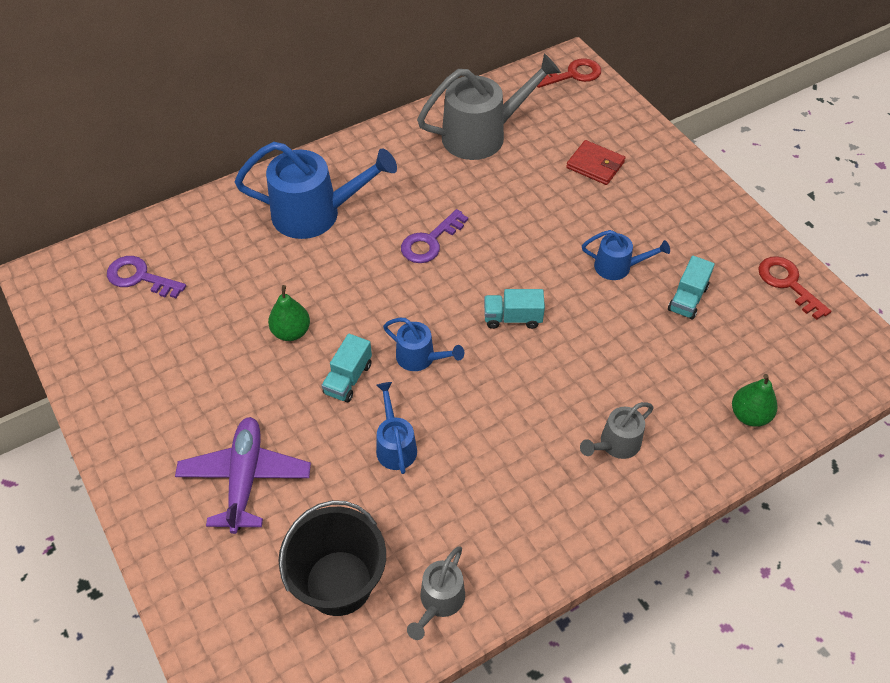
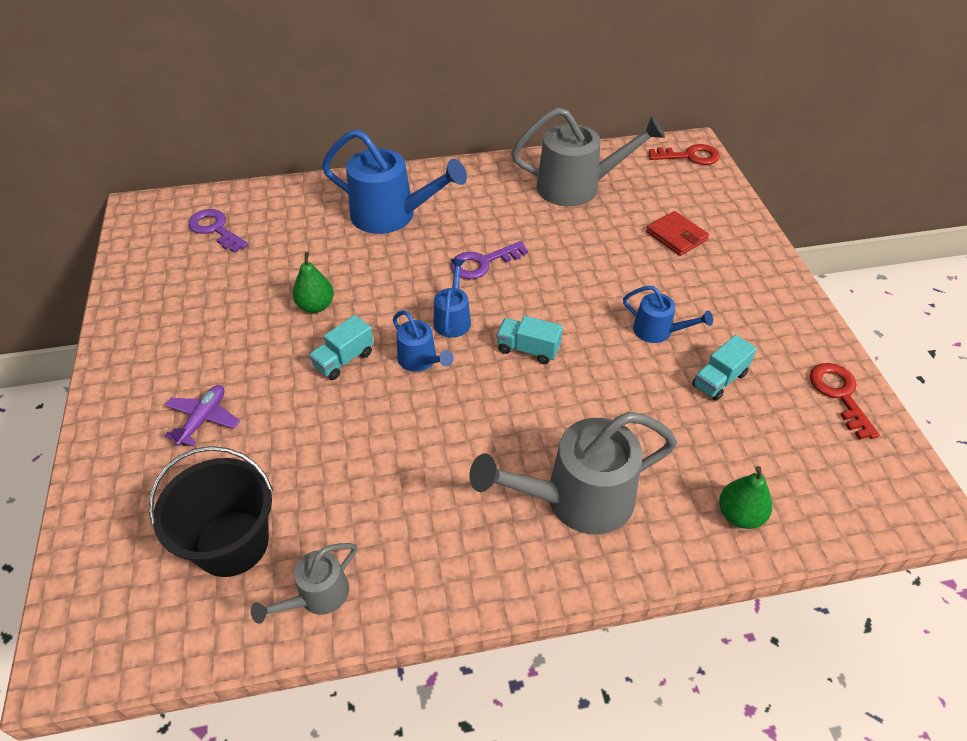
camera: 20 degrees right, 5 degrees down
(245, 478) = (203, 419): purple plane -> purple plane, size x0.61
(395, 445) = (355, 431): blue watering can -> blue watering can (453, 318)
(615, 444) = (576, 499): grey watering can -> grey watering can, size x1.94

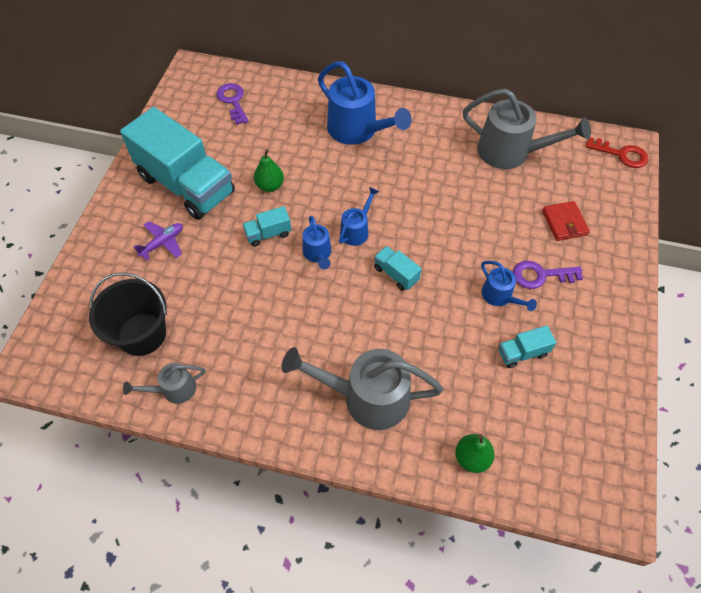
camera: 25 degrees right, 10 degrees up
(201, 340) = (186, 185): none -> turquoise truck
(482, 263) = (402, 193): purple key -> purple key (540, 275)
(839, 395) = (609, 402): red key -> none

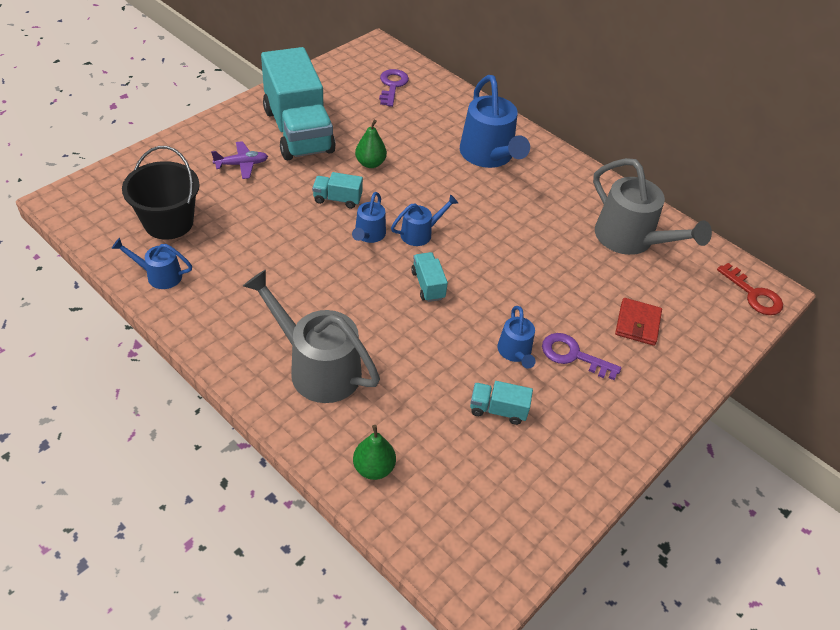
camera: 25 degrees right, 10 degrees down
(173, 390) = (159, 275): grey watering can -> blue watering can

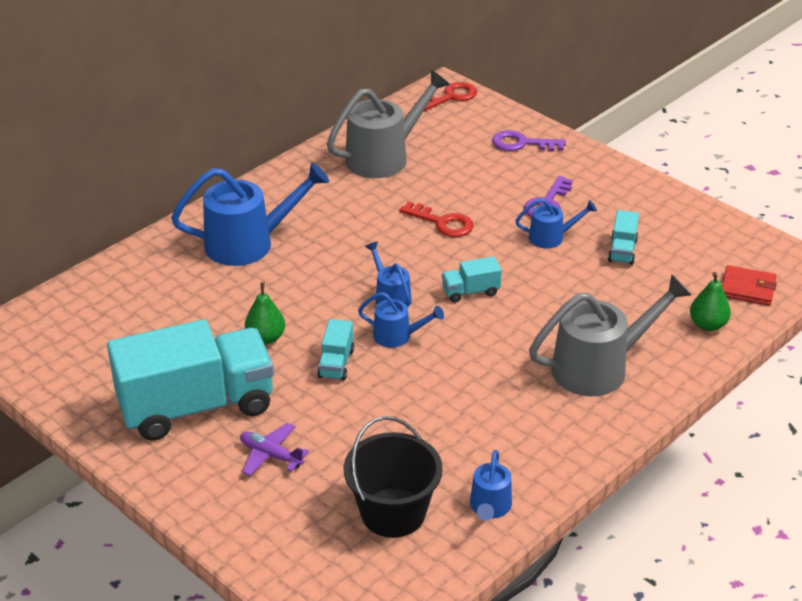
camera: 85 degrees left, 10 degrees down
(242, 164) = (271, 455): purple plane -> purple plane turned 45 degrees counterclockwise
(316, 367) = (600, 367): grey watering can -> grey watering can turned 150 degrees counterclockwise
(392, 86) = (95, 322): purple key -> purple key (522, 143)
(530, 273) = (442, 223): none -> red key
(637, 324) = (500, 164): red wallet -> red wallet (747, 288)

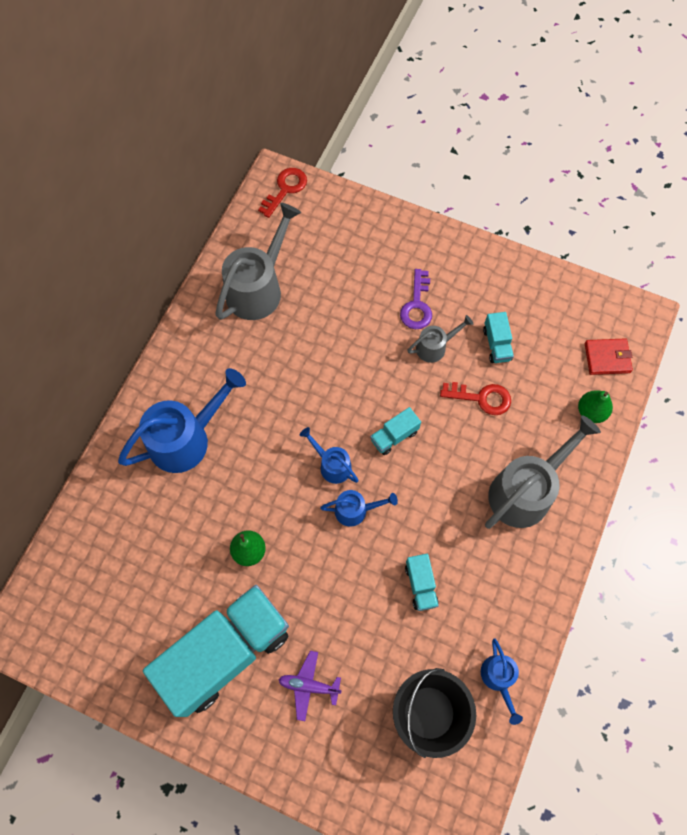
camera: 20 degrees left, 30 degrees up
(336, 363) = (319, 560): turquoise truck -> turquoise truck (421, 585)
(442, 223) = (340, 358): red key -> red key (481, 398)
(522, 143) = (368, 233): purple key -> none
(552, 237) = (435, 347): blue watering can -> grey watering can

